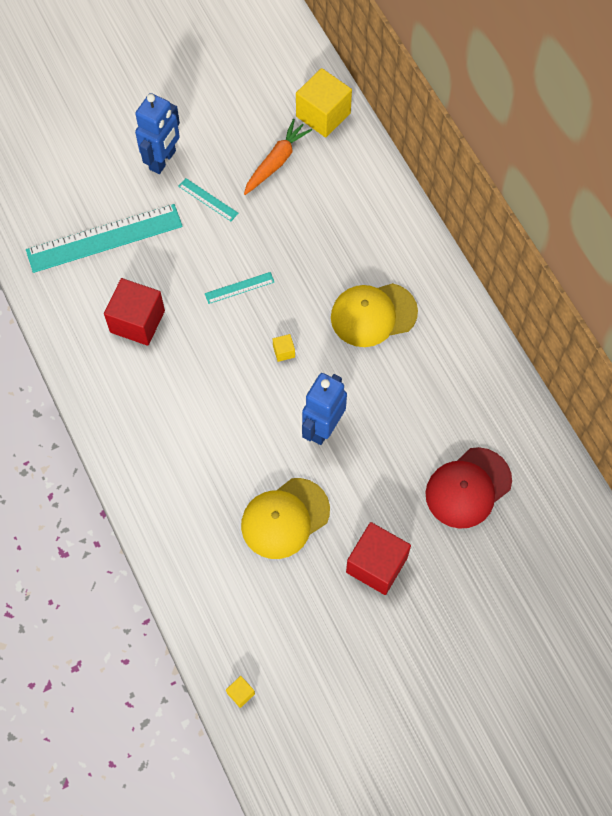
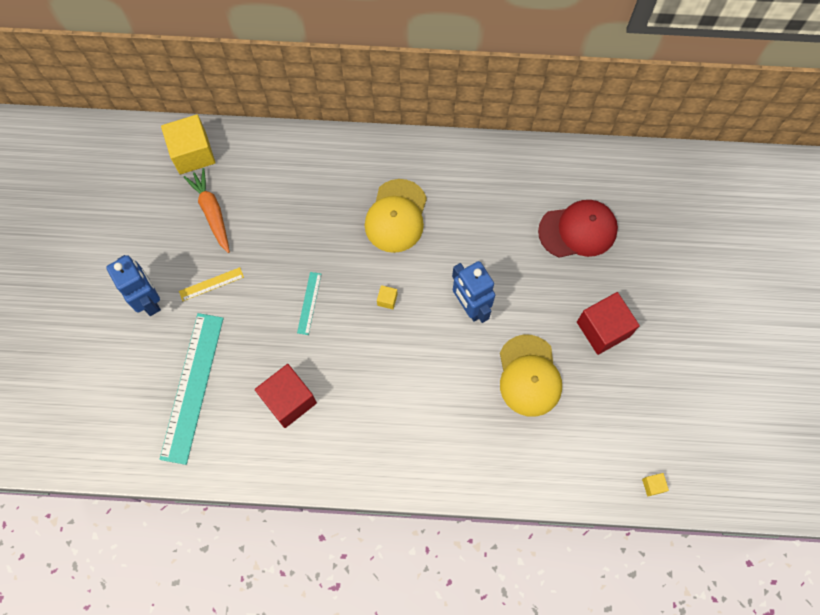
camera: 60 degrees left, 5 degrees up
(208, 199) = (211, 284): turquoise ruler -> yellow ruler
(468, 488) = (578, 230): red cap -> red cap turned 90 degrees counterclockwise

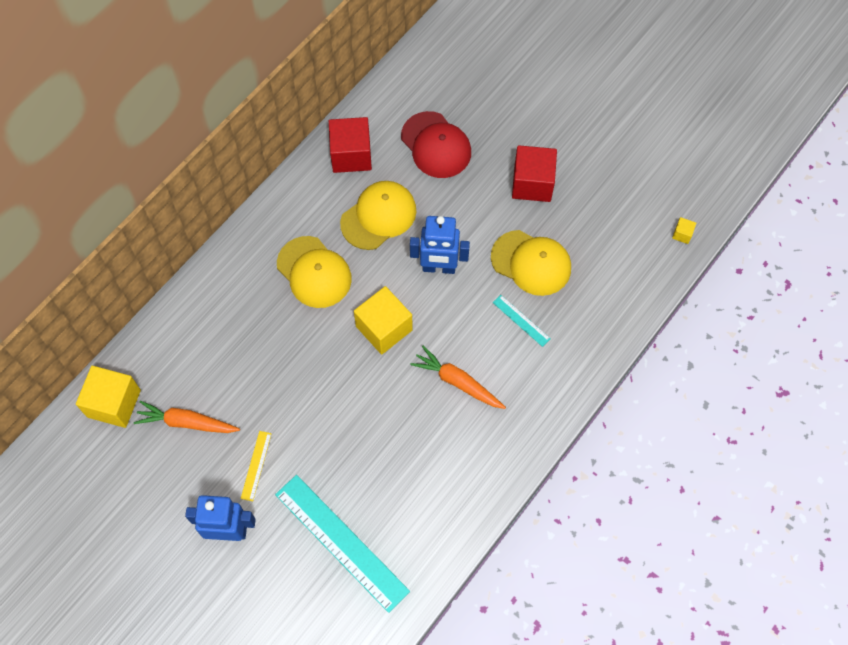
camera: 55 degrees left, 5 degrees down
(288, 400) = (414, 466): red cube -> red cube (351, 155)
(309, 303) = (338, 393): turquoise ruler -> turquoise ruler (521, 320)
(381, 386) = (457, 382): none -> orange carrot
(387, 300) = (384, 328): yellow cube -> yellow cube, size x2.34
(480, 230) = (378, 216): none -> yellow cap
(578, 230) = (436, 145): red cap -> red cap turned 120 degrees clockwise

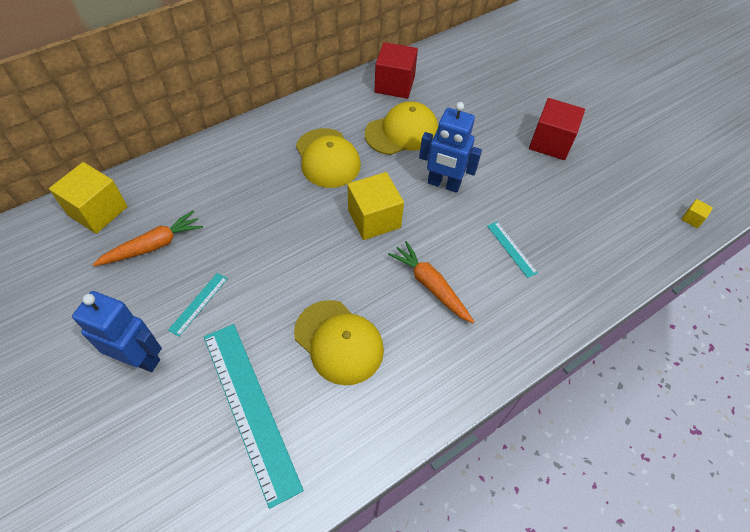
camera: 15 degrees right, 10 degrees down
(186, 422) = (153, 245): orange carrot -> orange carrot turned 120 degrees clockwise
(256, 465) = (198, 303): yellow ruler -> turquoise ruler
(436, 145) = (470, 95): red cap -> none
(531, 263) = (534, 203): yellow cap -> yellow cap (339, 342)

